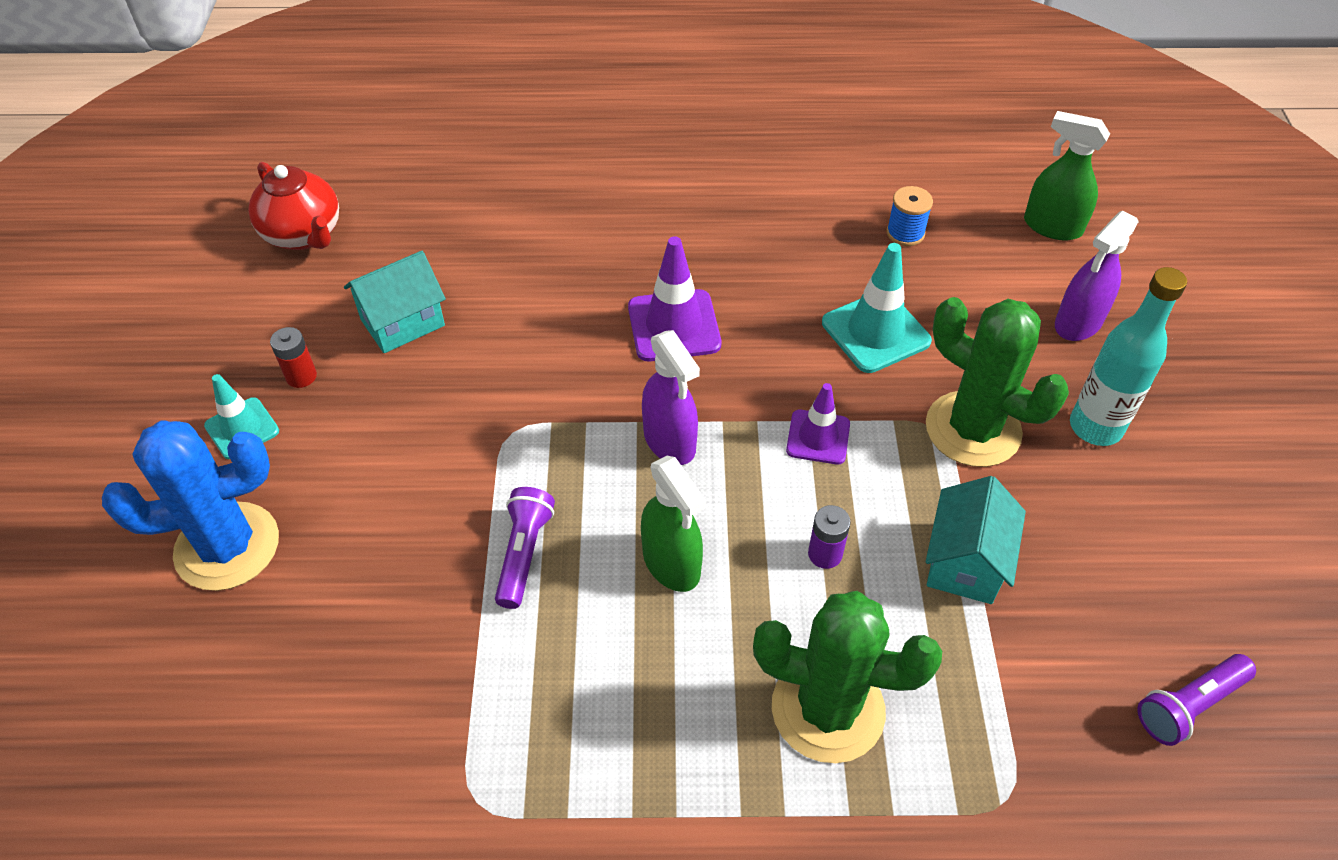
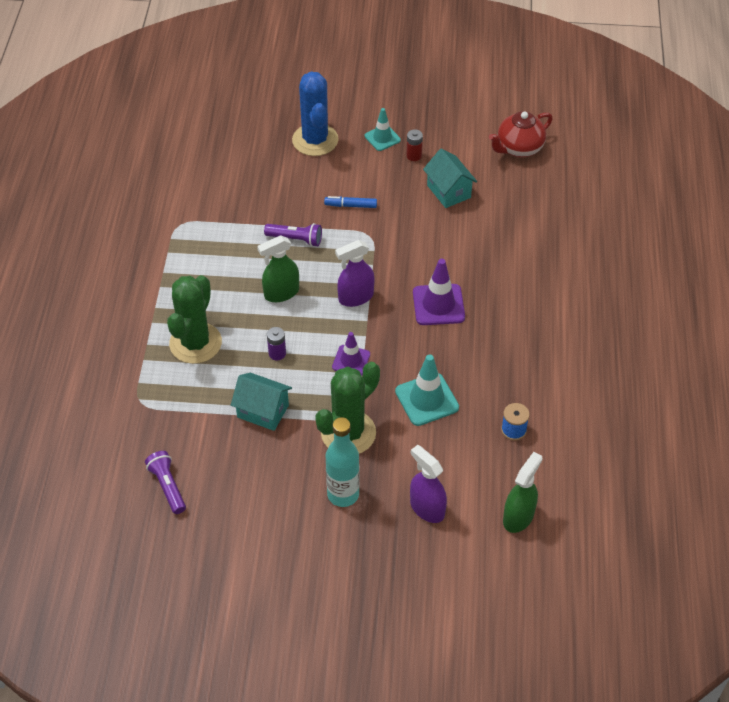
camera: 95 degrees right, 0 degrees up
(431, 467) = (350, 205): none -> blue marker

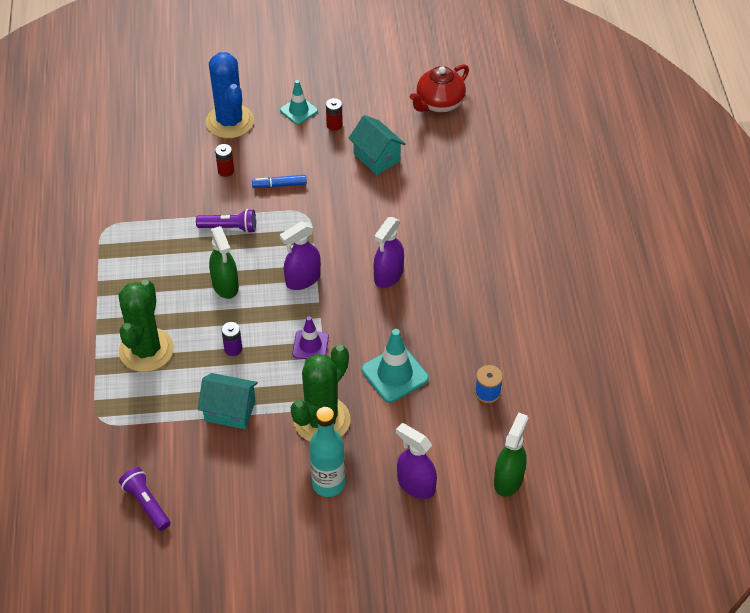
camera: 10 degrees left, 0 degrees up
(281, 293) = (225, 285): green spray bottle -> green spray bottle turned 75 degrees counterclockwise
(302, 186) = (226, 171): none -> red battery
(438, 305) = (388, 275): purple traffic cone -> purple spray bottle

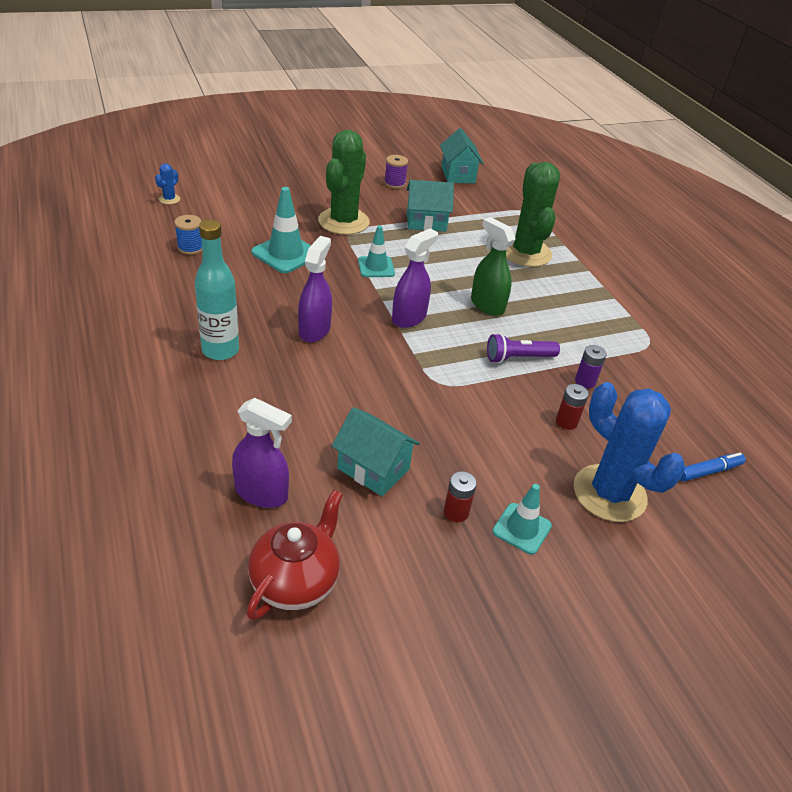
camera: 160 degrees right, 10 degrees down
(146, 503) = (458, 175): purple flashlight -> turquoise house
(233, 349) = (448, 259): purple battery -> purple battery (585, 381)
(237, 490) = (394, 183): none -> purple spool
(279, 185) = (488, 413): blue marker -> blue marker (708, 471)
(310, 345) = (376, 267): purple traffic cone -> turquoise traffic cone
(328, 484) = (323, 190): turquoise bottle -> turquoise bottle (220, 350)
(415, 485) = (251, 193): purple spray bottle -> purple spray bottle (262, 493)
(508, 479) = (169, 199): green spray bottle -> blue cactus

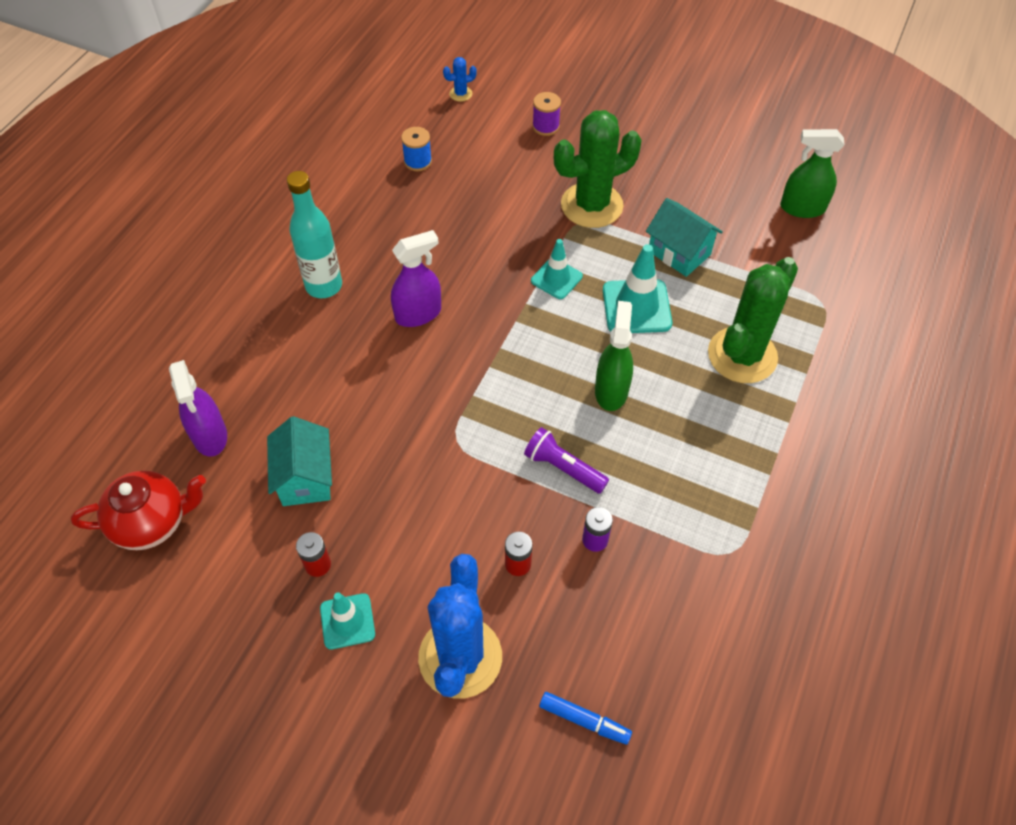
camera: 50 degrees right, 15 degrees up
(285, 254) = (491, 214): turquoise traffic cone -> turquoise traffic cone (636, 307)
(394, 183) = (708, 183): purple spool -> purple spool (545, 126)
(409, 317) = (516, 355): purple spray bottle -> none
(458, 175) = (802, 208): turquoise house -> green spray bottle

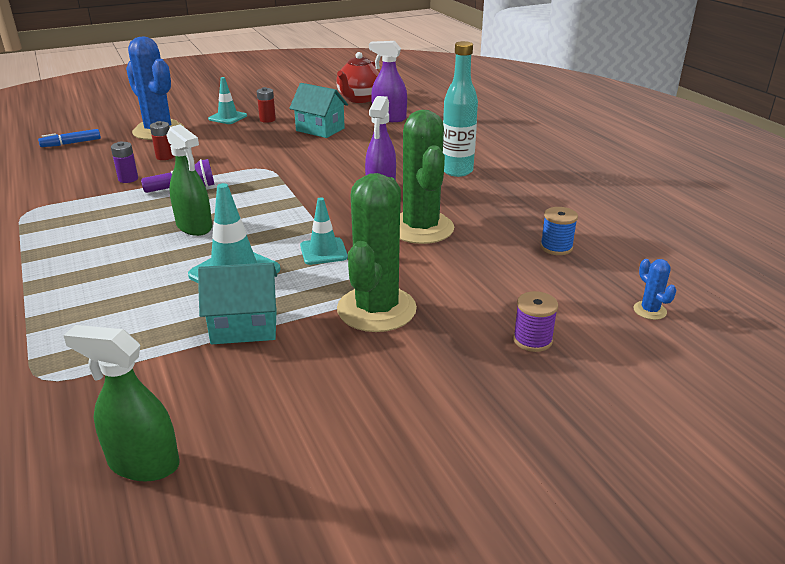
camera: 130 degrees right, 25 degrees down
(460, 94) = (649, 310): blue cactus -> blue cactus turned 45 degrees counterclockwise
(742, 355) = (102, 295): green cactus -> green cactus (421, 228)
(802, 208) = (143, 463): green spray bottle -> green spray bottle turned 120 degrees counterclockwise

